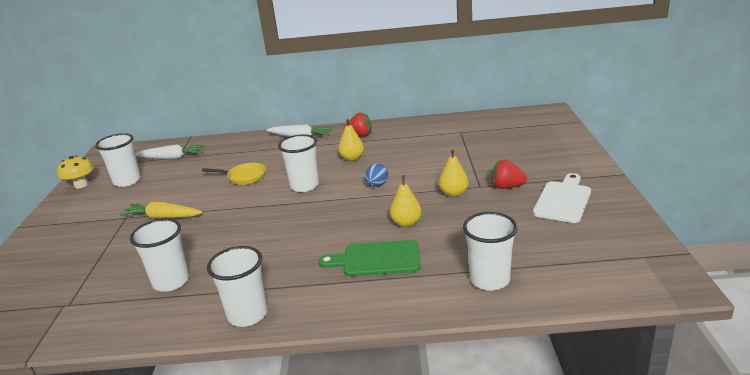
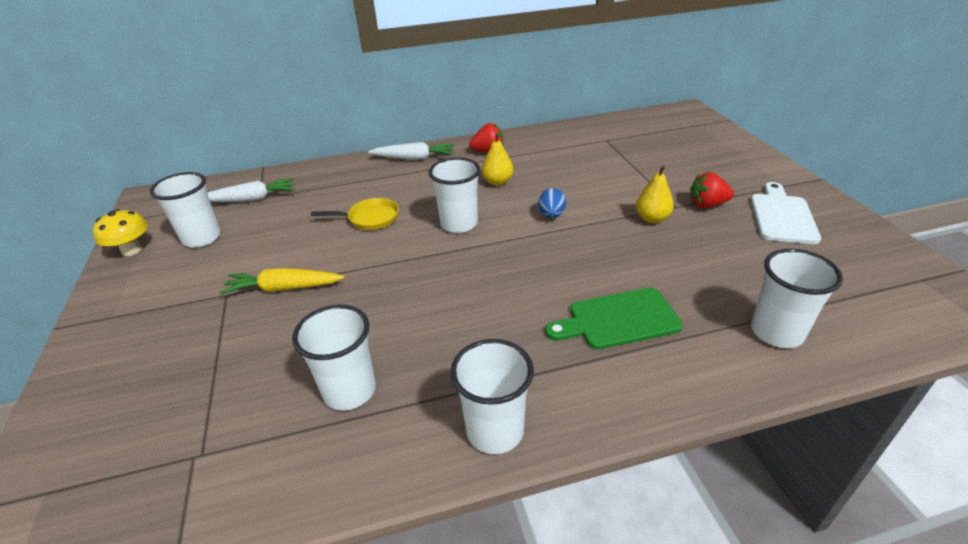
camera: 15 degrees left, 10 degrees up
(406, 223) = (622, 264): yellow pear -> none

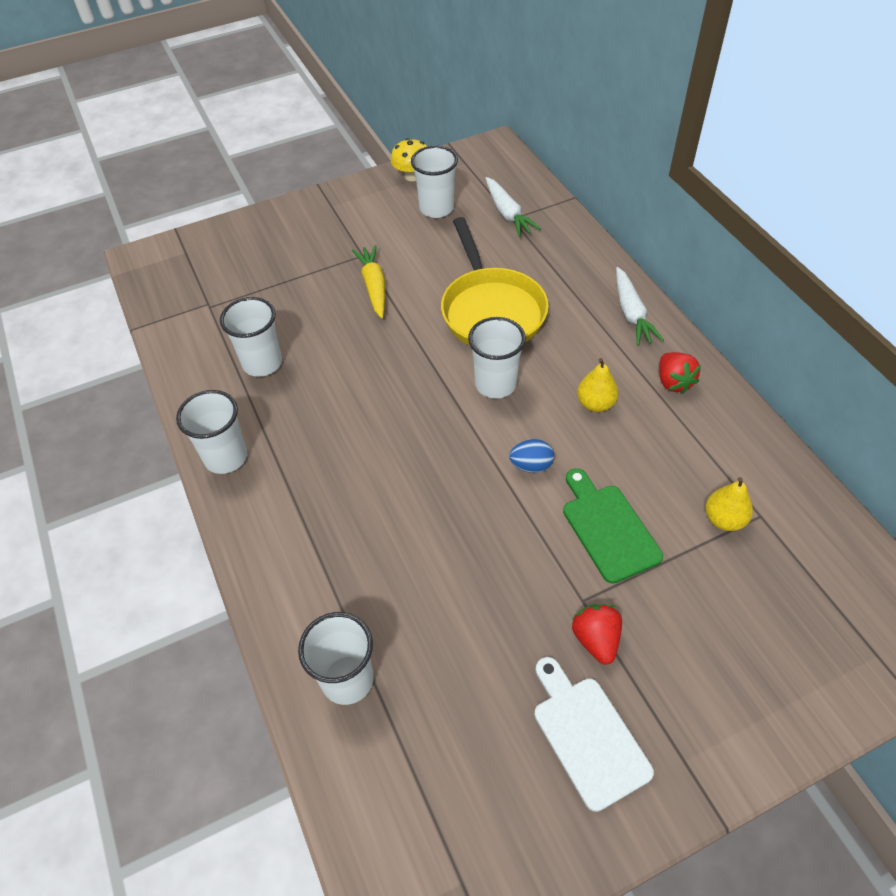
camera: 80 degrees right, 15 degrees up
(370, 218) = (491, 310): yellow pan -> yellow pan, size x1.97
(618, 319) = (355, 536): green cutting board -> green cutting board (608, 528)
(652, 218) = (546, 571): yellow pear -> yellow pear (724, 519)
(782, 216) = (588, 735): white cutting board -> white cutting board turned 120 degrees counterclockwise

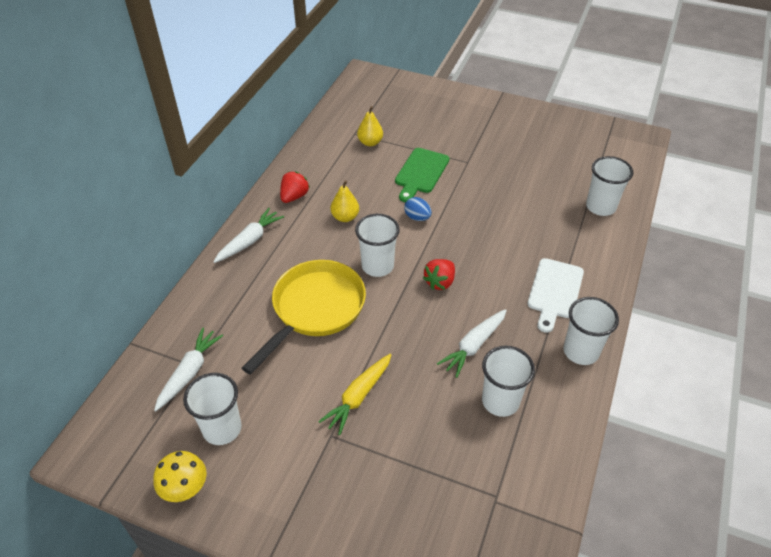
camera: 135 degrees left, 5 degrees down
(327, 386) = (473, 346): none -> white carrot
(588, 735) = (520, 133): white cutting board -> white cutting board (554, 291)
(596, 639) = (479, 149): red strawberry -> red strawberry (440, 282)

